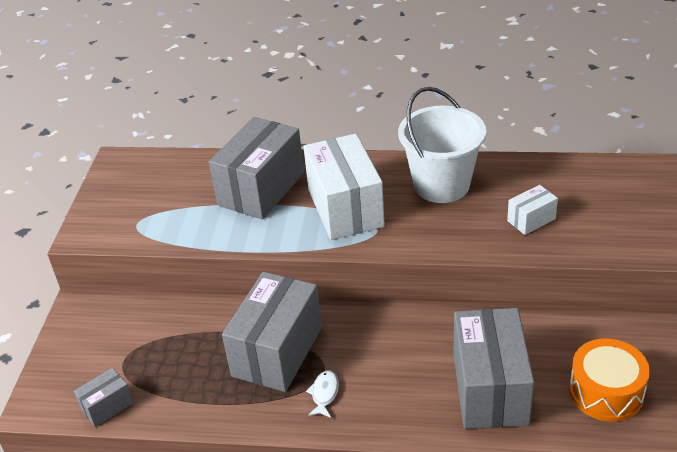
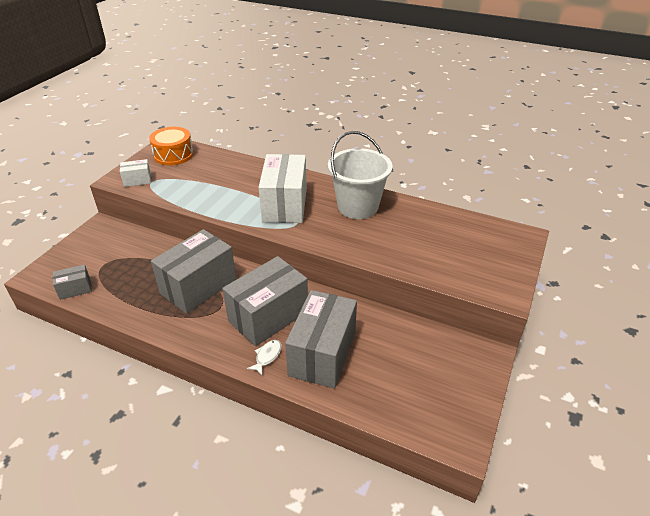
camera: 15 degrees right, 0 degrees up
(261, 189) = (240, 180): grey box -> grey box (268, 316)
(324, 394) = (210, 322): white fish -> white fish (267, 356)
(531, 220) = (406, 245): white box -> white box (137, 180)
(606, 392) = (405, 382): orange drum -> orange drum (173, 155)

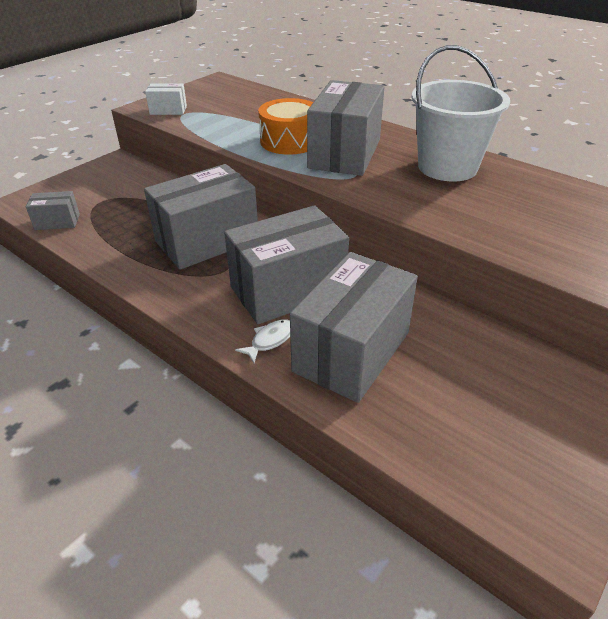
camera: 15 degrees right, 0 degrees up
(173, 155) = (221, 91): orange drum -> orange drum (289, 141)
(285, 205) = (344, 154): white box -> grey box

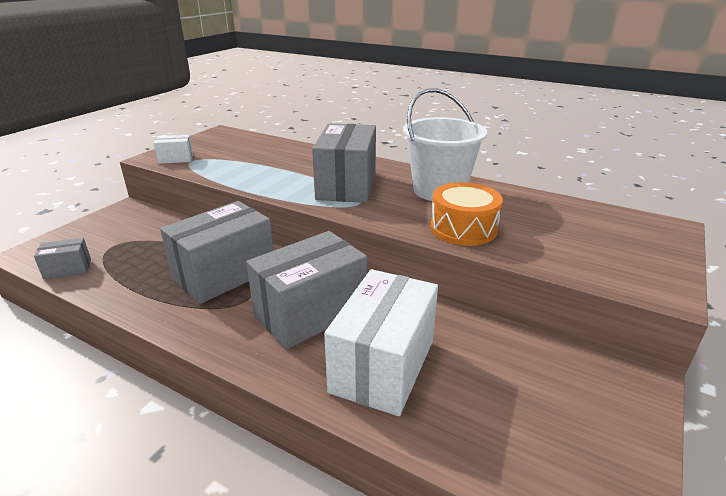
camera: 10 degrees left, 10 degrees down
(270, 340) = (301, 364): white fish -> none
(289, 141) = (294, 178): orange drum -> orange drum (463, 228)
(351, 352) = (383, 366): grey box -> white box

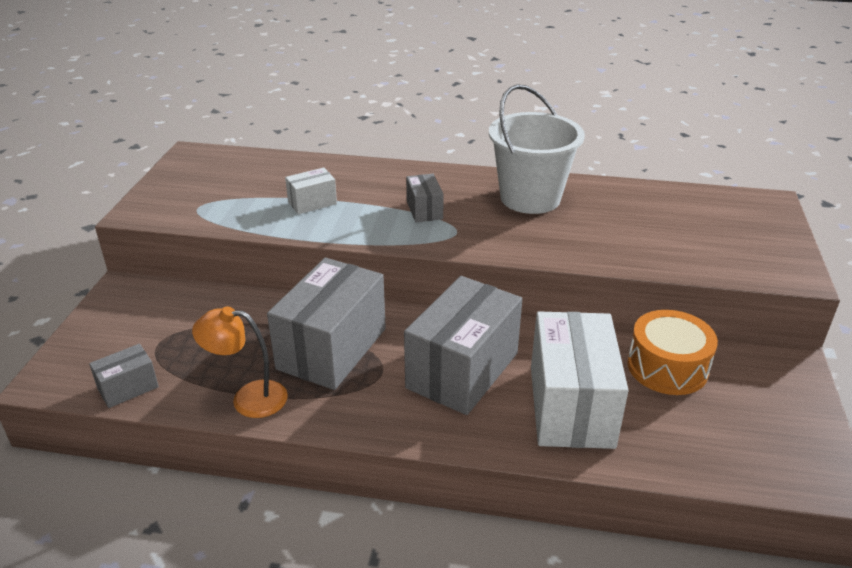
camera: 20 degrees left, 5 degrees up
(136, 295) = (248, 398): none -> orange lamp
(176, 159) = (173, 209): white box -> white box (312, 203)
(346, 185) = (424, 210): grey box -> grey box, size x0.47
(463, 228) = (586, 242): orange drum -> orange drum (667, 367)

